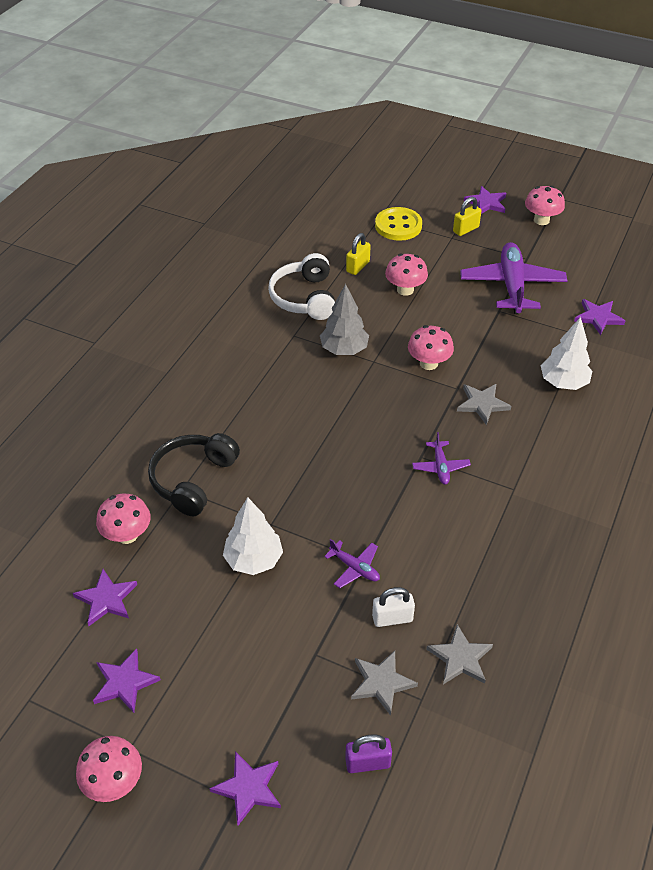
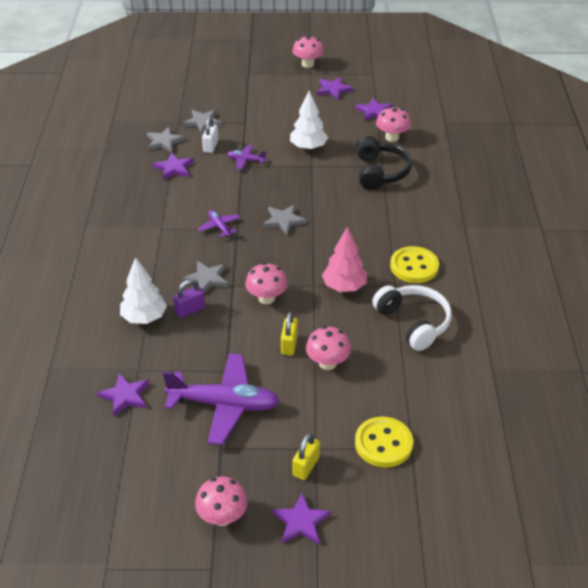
camera: 155 degrees right, 5 degrees down
(248, 788) = (246, 77): purple star -> purple star (174, 168)
(259, 347) = (414, 266): none -> yellow button
(344, 350) = (344, 287): grey tree -> pink tree
(358, 266) = (390, 373): yellow padlock -> yellow padlock (289, 345)
(359, 449) = (283, 221): none -> grey star
(367, 763) = (194, 97): purple padlock -> purple padlock (190, 310)
(392, 618) = (210, 146): white padlock -> white padlock turned 45 degrees counterclockwise
(512, 286) = (224, 405): purple plane -> purple plane turned 60 degrees counterclockwise

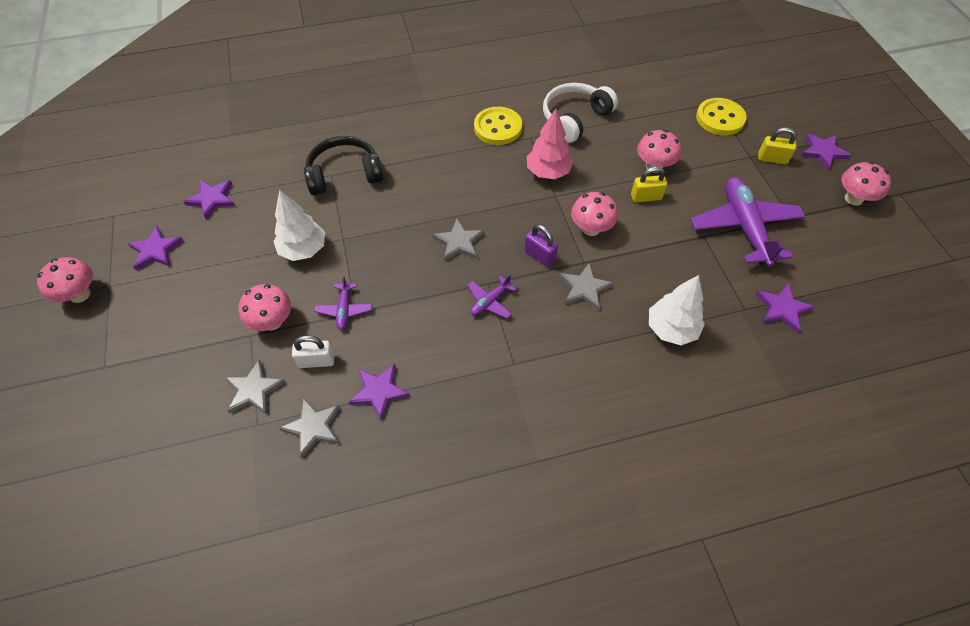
camera: 105 degrees left, 15 degrees up
(190, 310) = (639, 290): purple padlock -> purple padlock (539, 255)
(392, 137) = (270, 174): pink mushroom -> pink mushroom (272, 321)

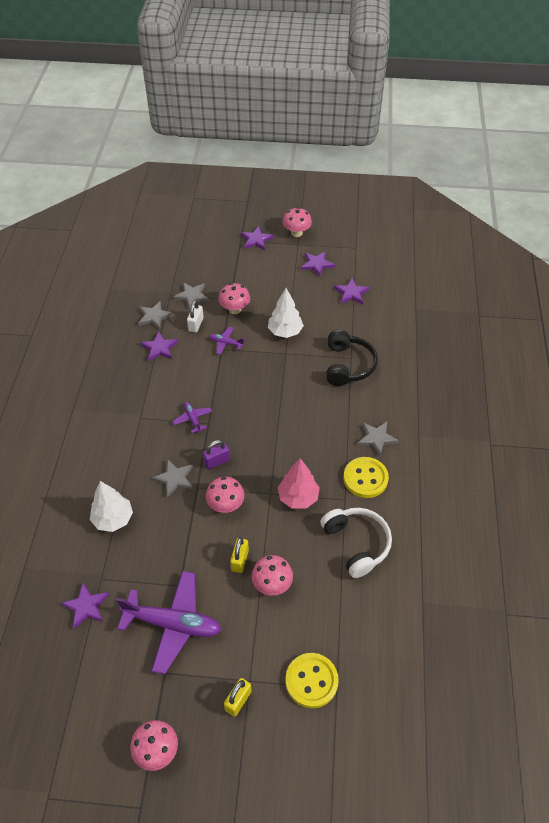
camera: 110 degrees right, 5 degrees down
(459, 242) = (252, 416): grey star -> grey star (376, 438)
(823, 152) = (226, 763): purple star -> purple star (256, 240)

